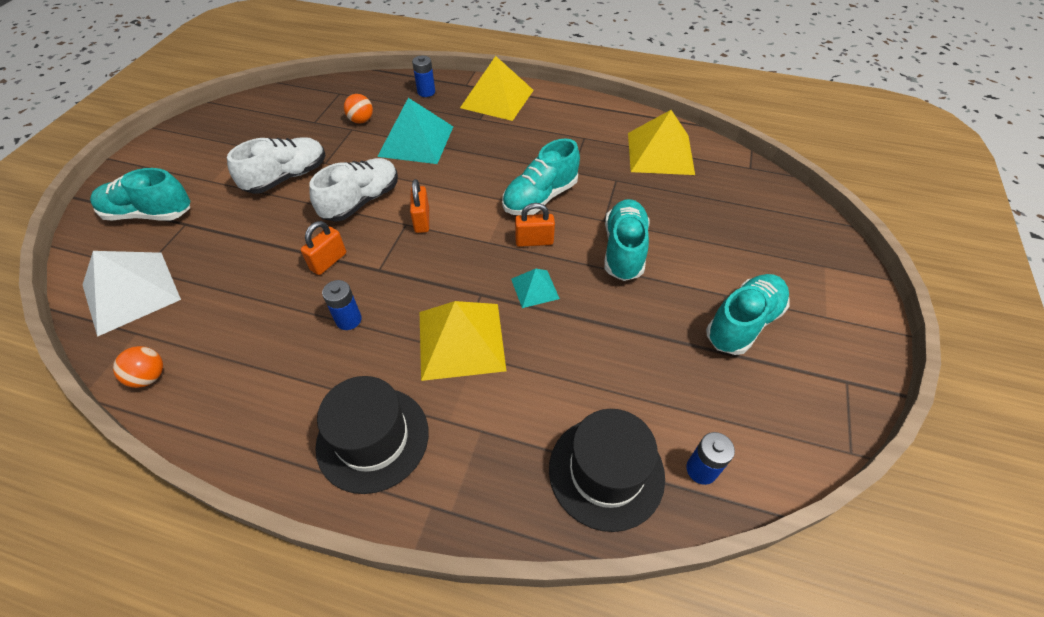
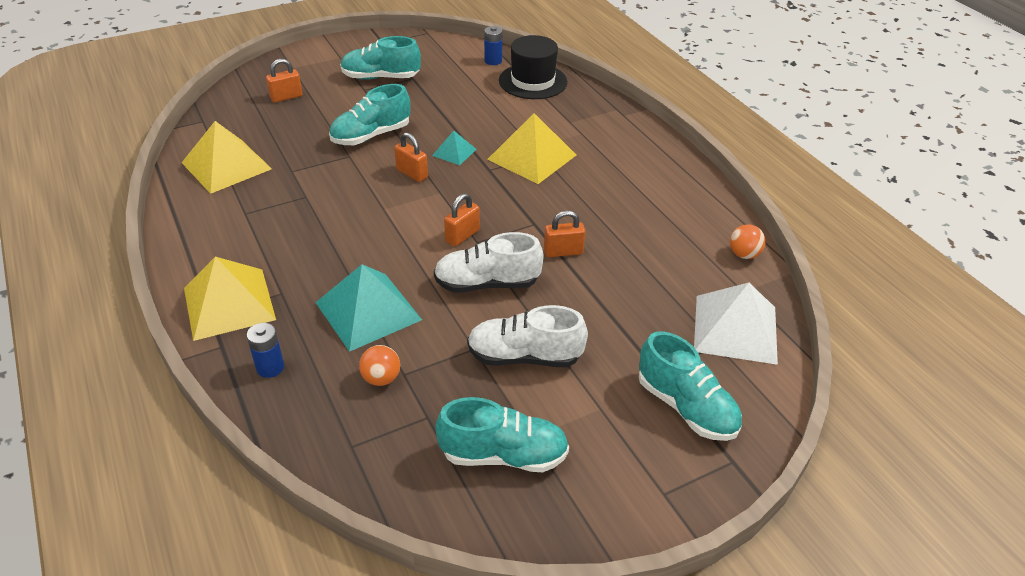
camera: 135 degrees left, 10 degrees down
(348, 320) = (586, 207): blue battery -> none
(373, 438) = (628, 149): black hat -> none
(540, 198) = (360, 195): turquoise shoe -> turquoise shoe (503, 455)
(754, 232) = (286, 97): none -> orange padlock

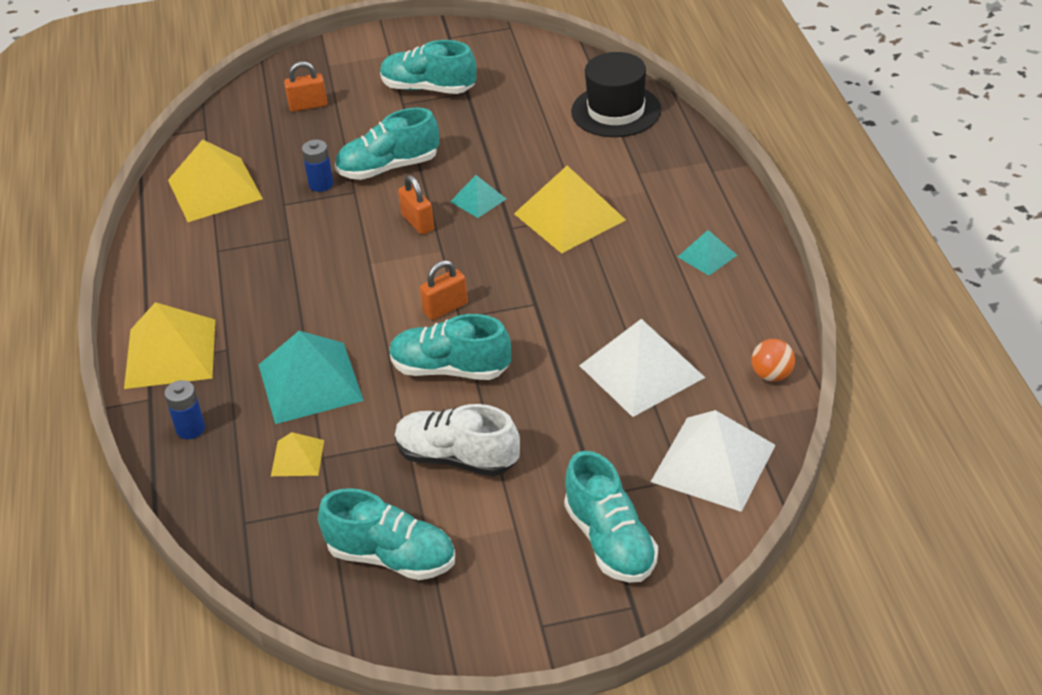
camera: 20 degrees right, 0 degrees up
(381, 378) = (297, 458): orange ball -> yellow pyramid
(487, 284) = (450, 369): white shoe -> turquoise shoe
(493, 61) = (577, 76): blue battery -> blue battery (321, 184)
(563, 252) = (553, 343): orange padlock -> none
(643, 264) = (641, 371): none -> white pyramid
(650, 174) = (707, 256): none -> turquoise pyramid

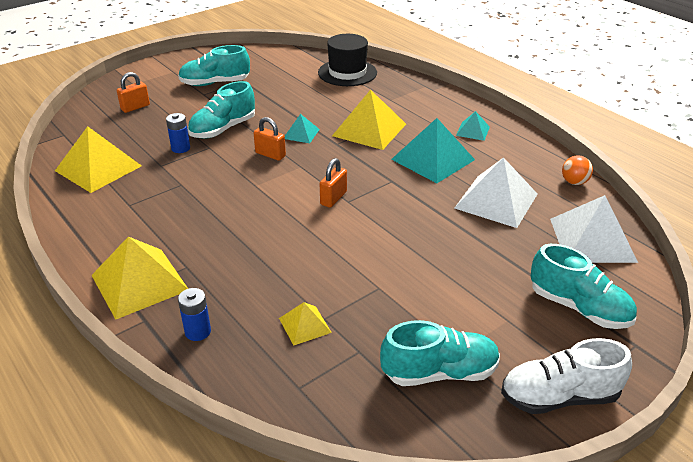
camera: 30 degrees left, 5 degrees down
(310, 382) = (272, 270): turquoise pyramid -> turquoise pyramid (433, 159)
(450, 369) = (369, 233): turquoise shoe -> none
(457, 458) = (425, 288): white shoe -> white shoe (559, 397)

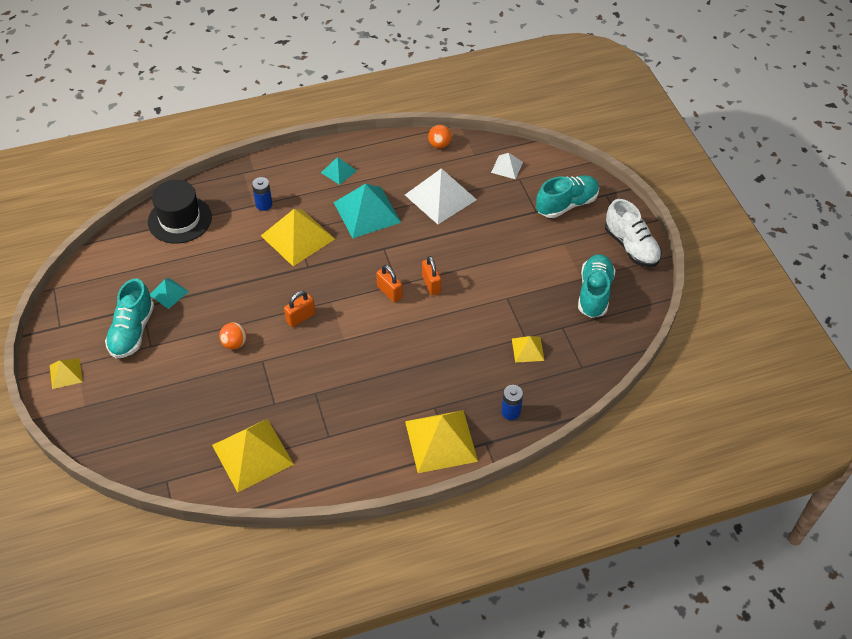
camera: 70 degrees left, 15 degrees up
(135, 107) = (144, 410): orange padlock -> orange padlock (431, 284)
(162, 69) = (65, 373): none -> yellow pyramid
(180, 148) = (252, 383): blue battery -> blue battery (264, 204)
(223, 129) = (234, 343): turquoise shoe -> orange ball
(301, 134) = (277, 286): turquoise pyramid -> turquoise pyramid (169, 293)
(559, 397) = (631, 246): white shoe -> white shoe turned 45 degrees counterclockwise
(592, 239) = (507, 167): white pyramid -> white pyramid, size x0.51

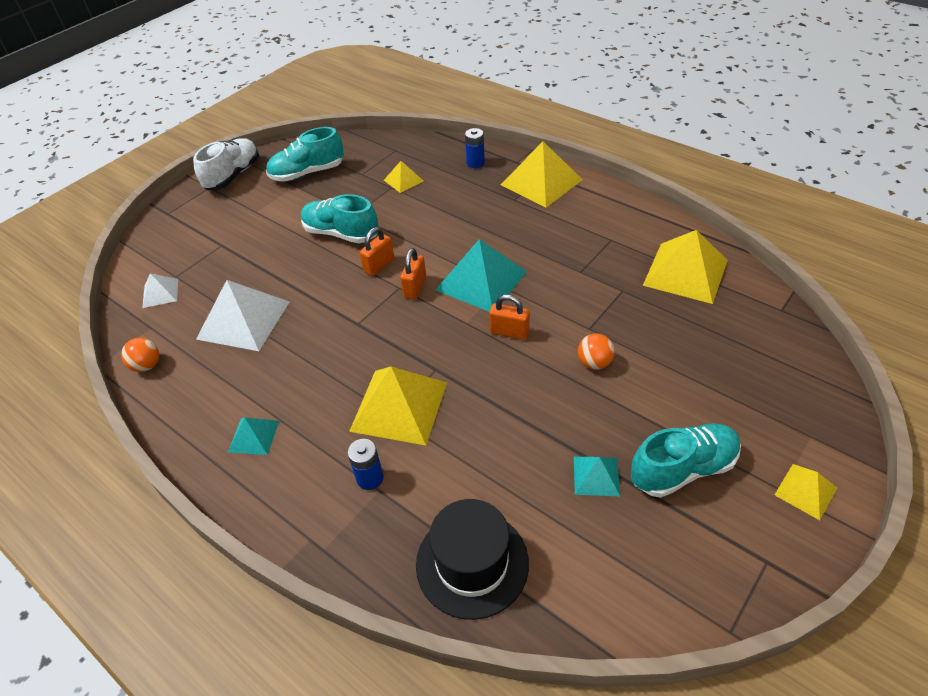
camera: 120 degrees left, 5 degrees down
(367, 212) = (310, 367): turquoise pyramid -> turquoise pyramid (481, 280)
(566, 204) = (198, 230): turquoise shoe -> turquoise shoe (341, 233)

